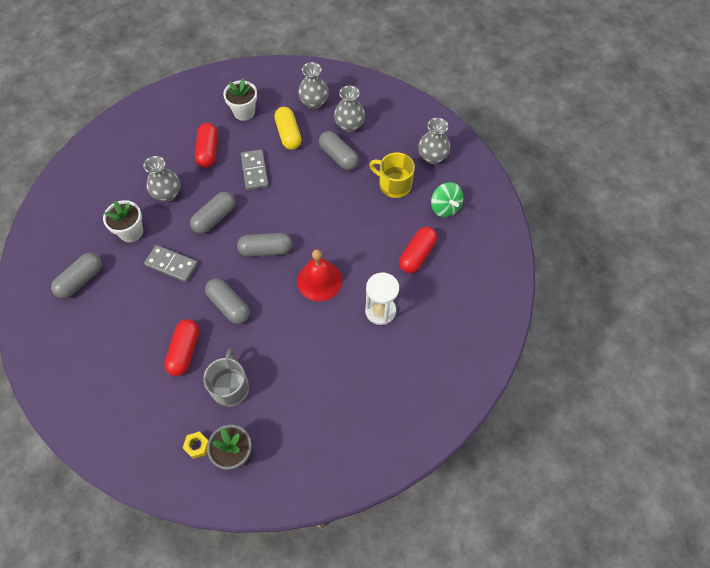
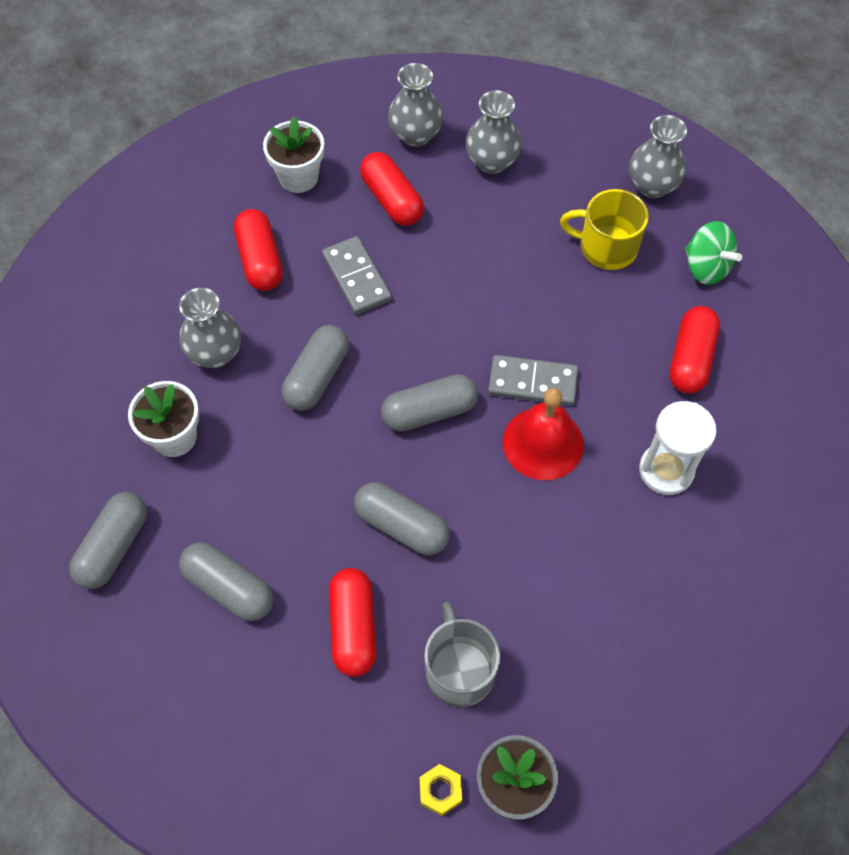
camera: 15 degrees left, 0 degrees up
(171, 265) = (271, 478): grey domino -> grey domino (532, 383)
(288, 134) = (392, 200): yellow capsule -> red capsule
(338, 156) = (493, 220): grey capsule -> grey capsule (229, 588)

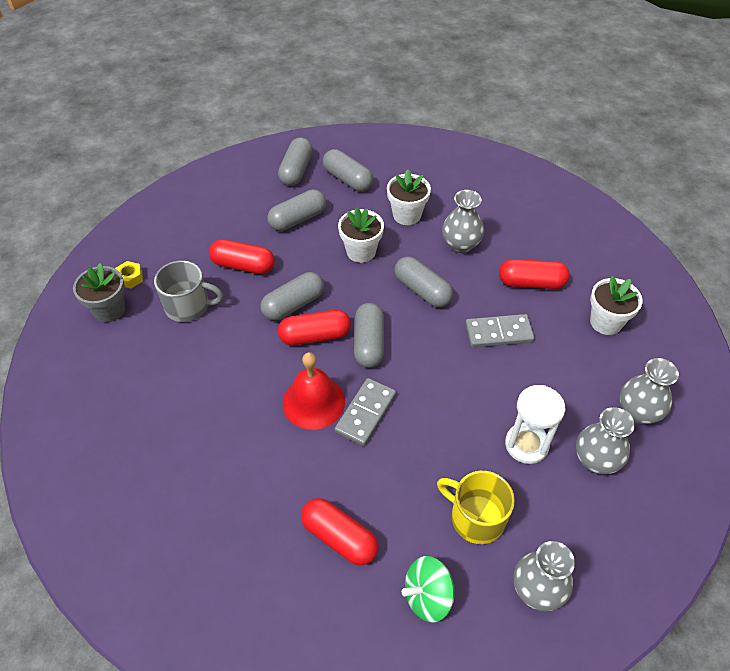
camera: 110 degrees right, 10 degrees down
(111, 637) = (296, 170): none -> grey capsule
(270, 474) = (361, 251): none -> white flower pot
(392, 200) = (569, 375): red capsule -> red capsule (315, 336)
(606, 247) = (476, 518): yellow mug -> yellow mug turned 90 degrees counterclockwise
(666, 470) = (253, 474): white hourglass -> white hourglass (526, 444)

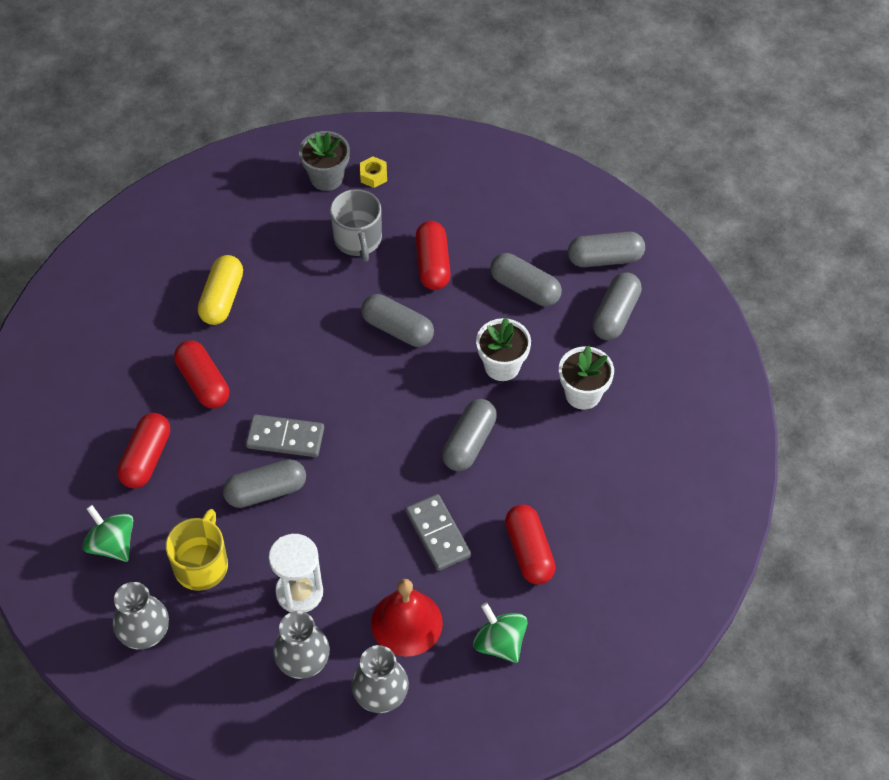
camera: 70 degrees right, 5 degrees up
(190, 423) = (222, 298): none -> yellow capsule
(313, 402) = (282, 389): red bell -> red bell (406, 623)
(315, 336) = (364, 362): red capsule -> red capsule (203, 382)
(369, 343) = (374, 414): grey capsule -> grey capsule (266, 491)
(460, 244) = (559, 463): grey vase -> none
(606, 322) = (499, 643): white flower pot -> green spinning top

